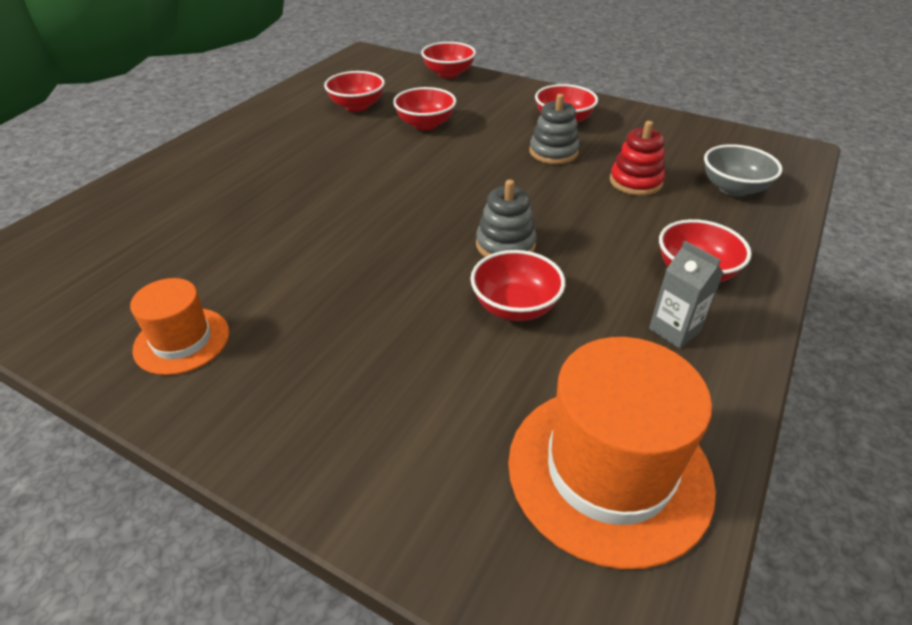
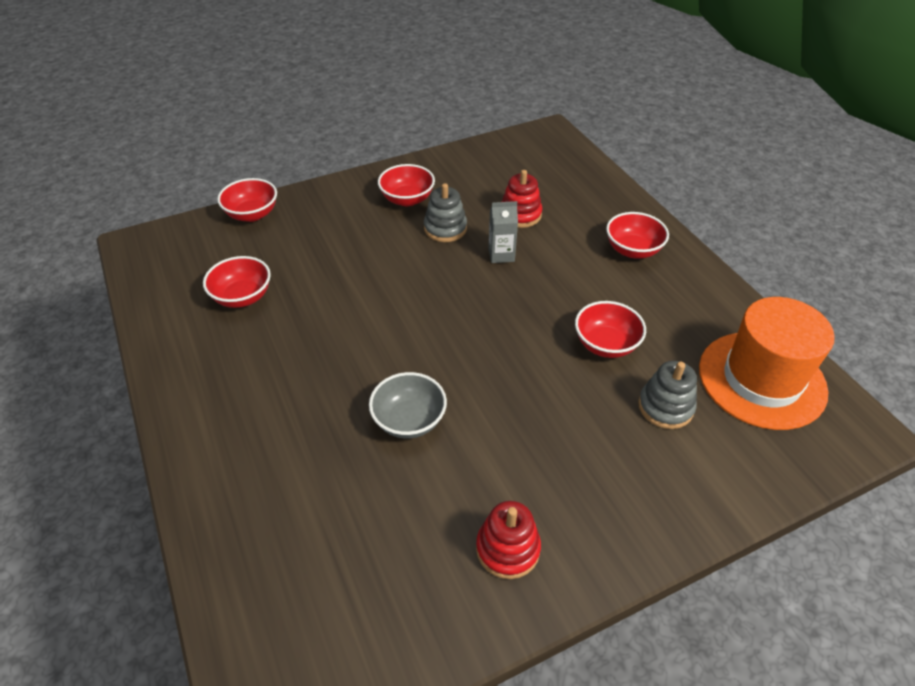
camera: 55 degrees left, 5 degrees up
(182, 341) = (507, 549): orange hat -> red stacking toy
(425, 124) = (327, 271): red bowl -> none
(505, 245) = (537, 314): grey stacking toy -> grey stacking toy (665, 407)
(674, 330) = (675, 290): grey carton -> grey carton (501, 255)
(733, 188) = (566, 181): grey bowl -> grey bowl (409, 420)

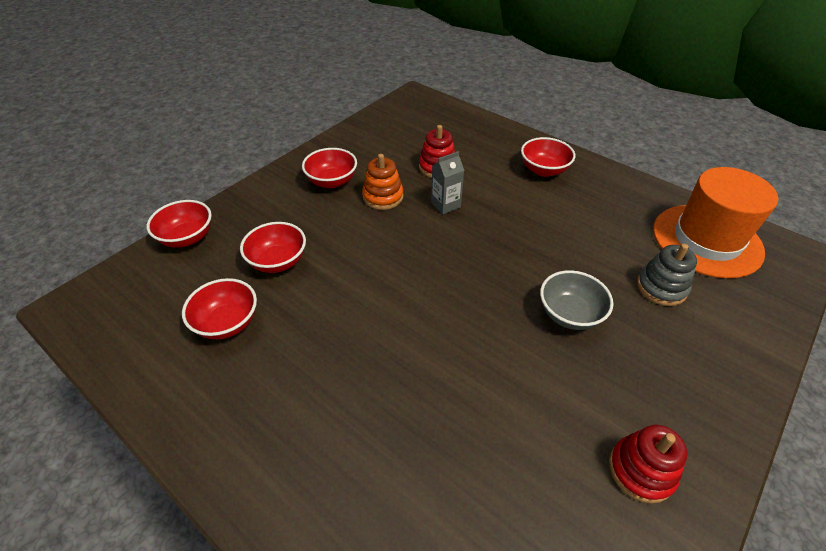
camera: 25 degrees left, 0 degrees up
(409, 420) = (471, 384): grey bowl -> grey bowl (569, 314)
(445, 228) = (383, 197): grey stacking toy -> orange stacking toy
(606, 344) = (580, 252): red bowl -> red bowl (278, 261)

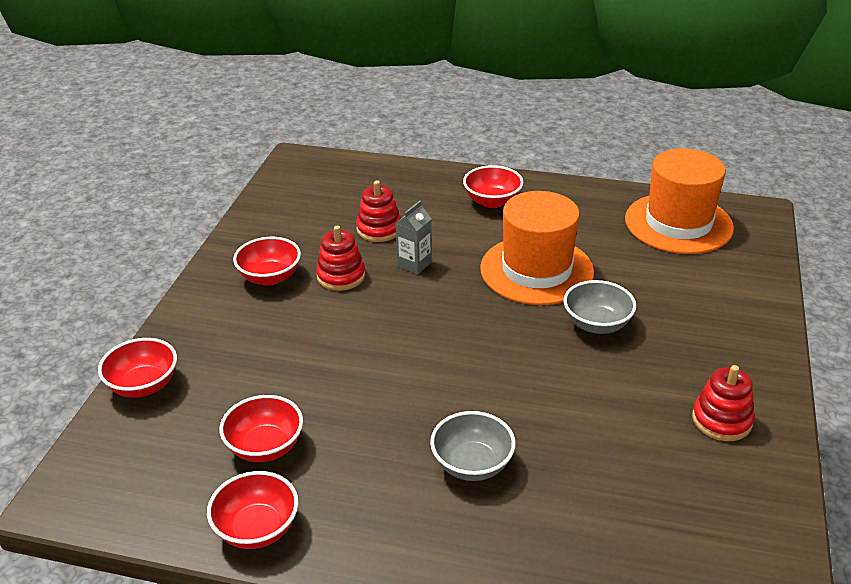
camera: 25 degrees left, 10 degrees down
(278, 261) = (273, 373): red bowl -> red bowl (257, 529)
(371, 411) = (472, 464): none -> grey bowl
(383, 197) = (341, 276): orange stacking toy -> red stacking toy
(545, 243) = (536, 270): none -> orange hat
(661, 287) = (662, 276): grey stacking toy -> none

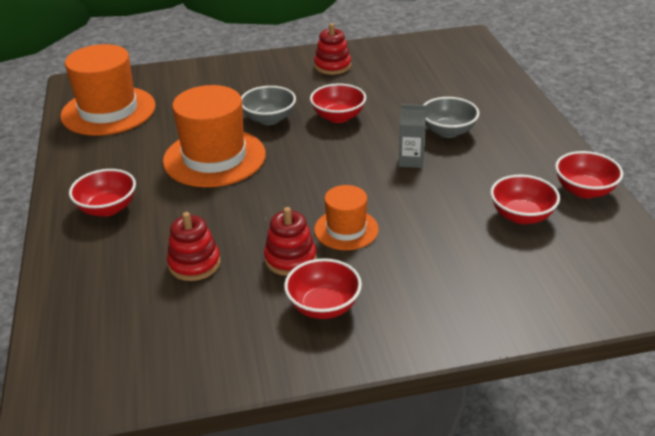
camera: 115 degrees left, 0 degrees up
(143, 385) = (533, 314): red bowl -> red bowl (338, 117)
(352, 318) = (346, 229): none -> orange hat
(414, 264) = (243, 222): grey carton -> grey carton (411, 160)

